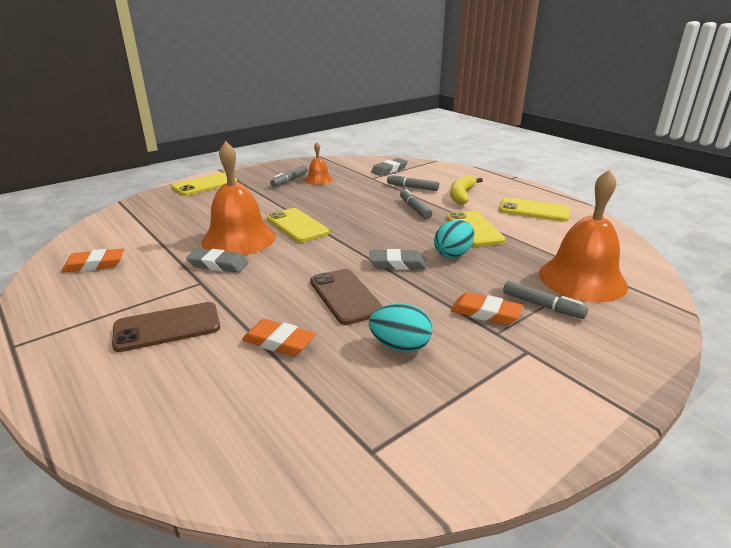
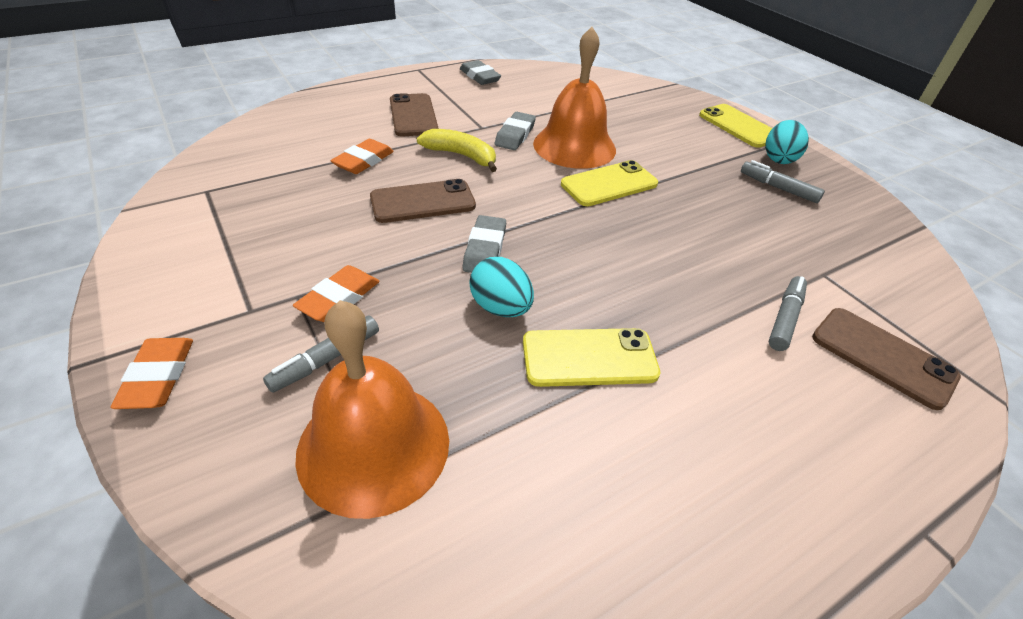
camera: 95 degrees right, 15 degrees up
(94, 265) = (529, 83): orange eraser -> orange eraser (158, 377)
(318, 179) = (792, 214): orange bell -> none
(389, 170) = (882, 304): grey eraser -> grey eraser (479, 77)
(400, 346) = (317, 223): turquoise egg -> turquoise egg (779, 159)
(415, 209) = (677, 301): grey marker -> none
(426, 174) = (882, 357): none -> brown phone
(461, 195) = (758, 384): yellow banana -> yellow banana (461, 156)
(534, 210) = (687, 496): yellow phone -> none

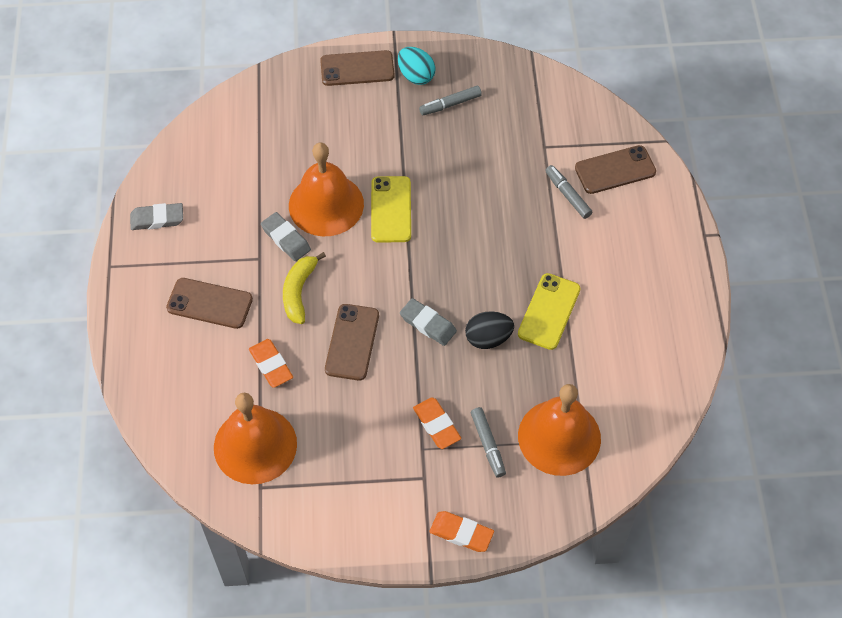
camera: 60 degrees left, 15 degrees up
(260, 175) = (255, 445): none -> orange bell
(461, 156) = (299, 292): yellow banana -> yellow banana turned 45 degrees counterclockwise
(500, 307) = (488, 338): turquoise egg -> black egg
(738, 126) = (357, 68): yellow phone -> brown phone

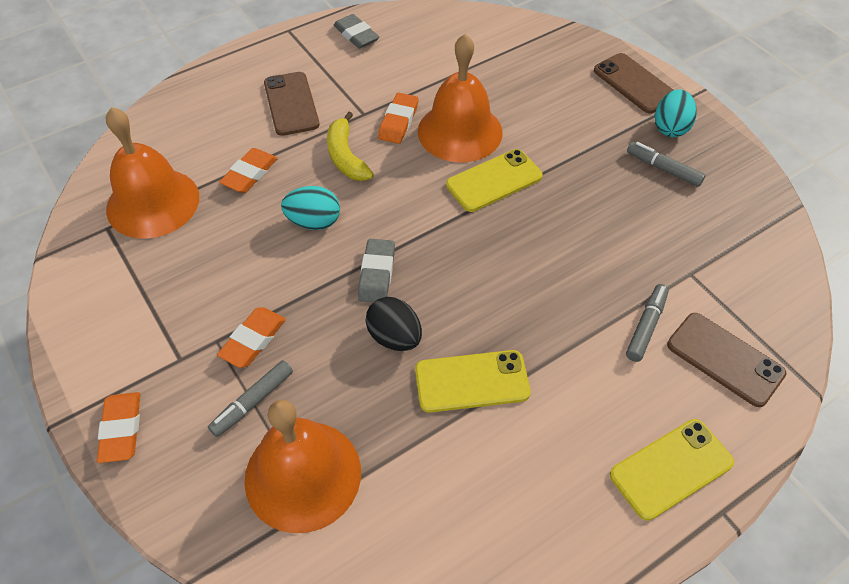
camera: 60 degrees right, 5 degrees down
(286, 239) = (398, 122): grey eraser -> orange eraser
(299, 292) = (346, 157): yellow banana -> yellow banana turned 90 degrees counterclockwise
(352, 342) = (314, 222): brown phone -> turquoise egg
(666, 242) = (671, 469): none -> yellow phone

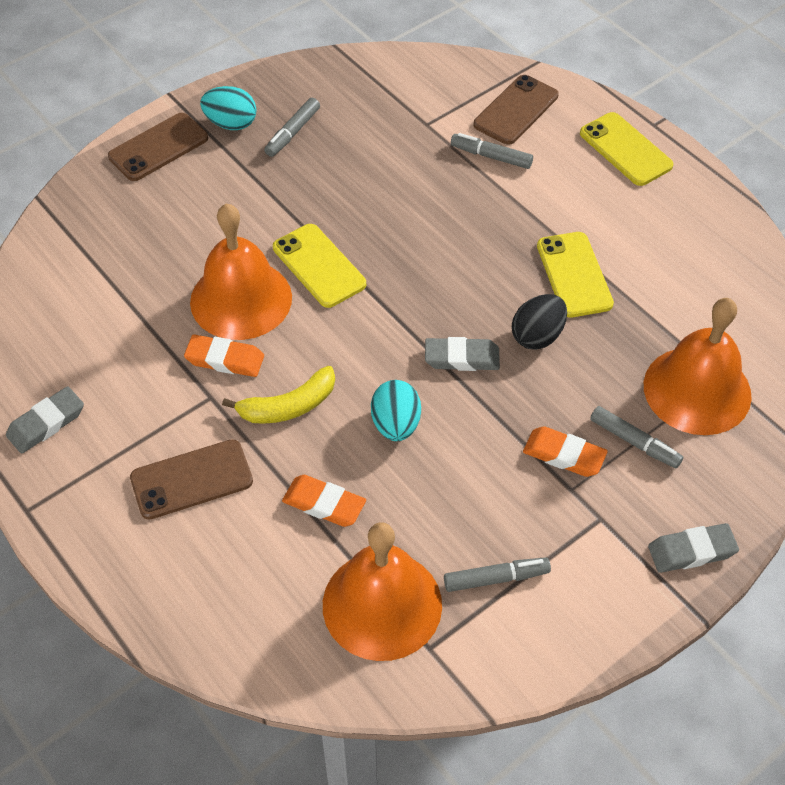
camera: 95 degrees left, 0 degrees up
(121, 429) = (691, 551): orange eraser -> grey eraser
(149, 275) = (496, 578): none -> grey marker

